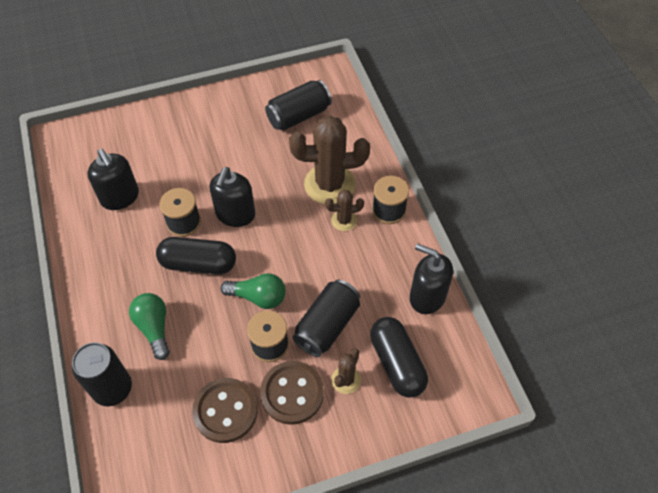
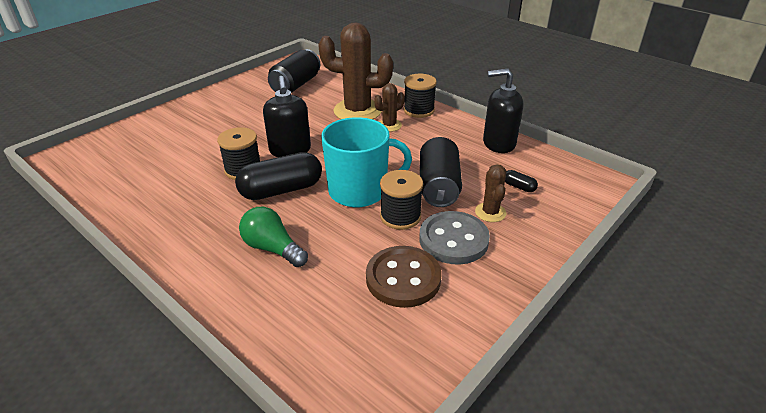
camera: 30 degrees left, 20 degrees down
(112, 389) = (263, 313): black can -> none
(120, 197) = (161, 174): black soap dispenser -> none
(258, 297) = (359, 191): green light bulb -> turquoise mug
(292, 393) = (453, 240): brown button -> grey button
(329, 184) = (357, 111): brown cactus -> brown cactus turned 45 degrees clockwise
(396, 363) = (519, 187): black capsule -> black capsule, size x0.42

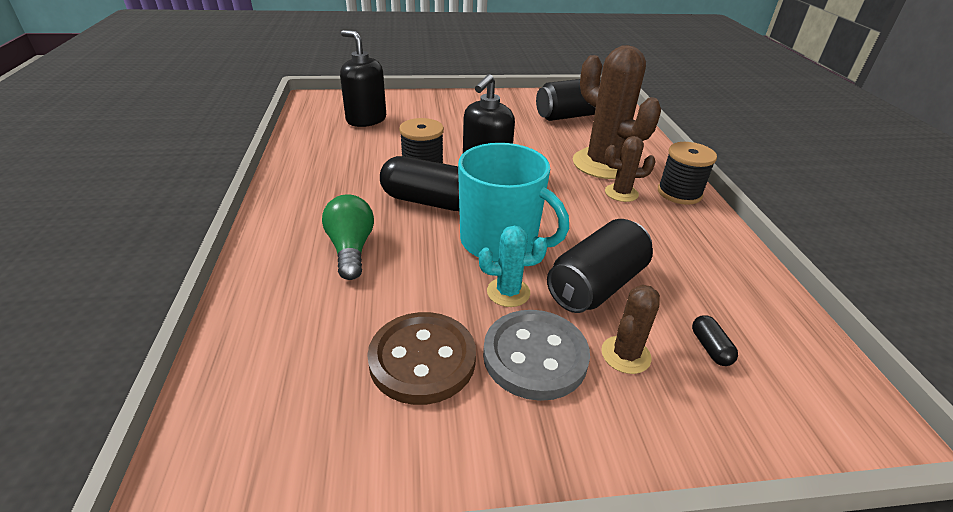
camera: 40 degrees right, 0 degrees up
(400, 216) = (508, 292): black spool -> turquoise cactus
(498, 143) = (746, 279): black soap dispenser -> black soap dispenser (366, 119)

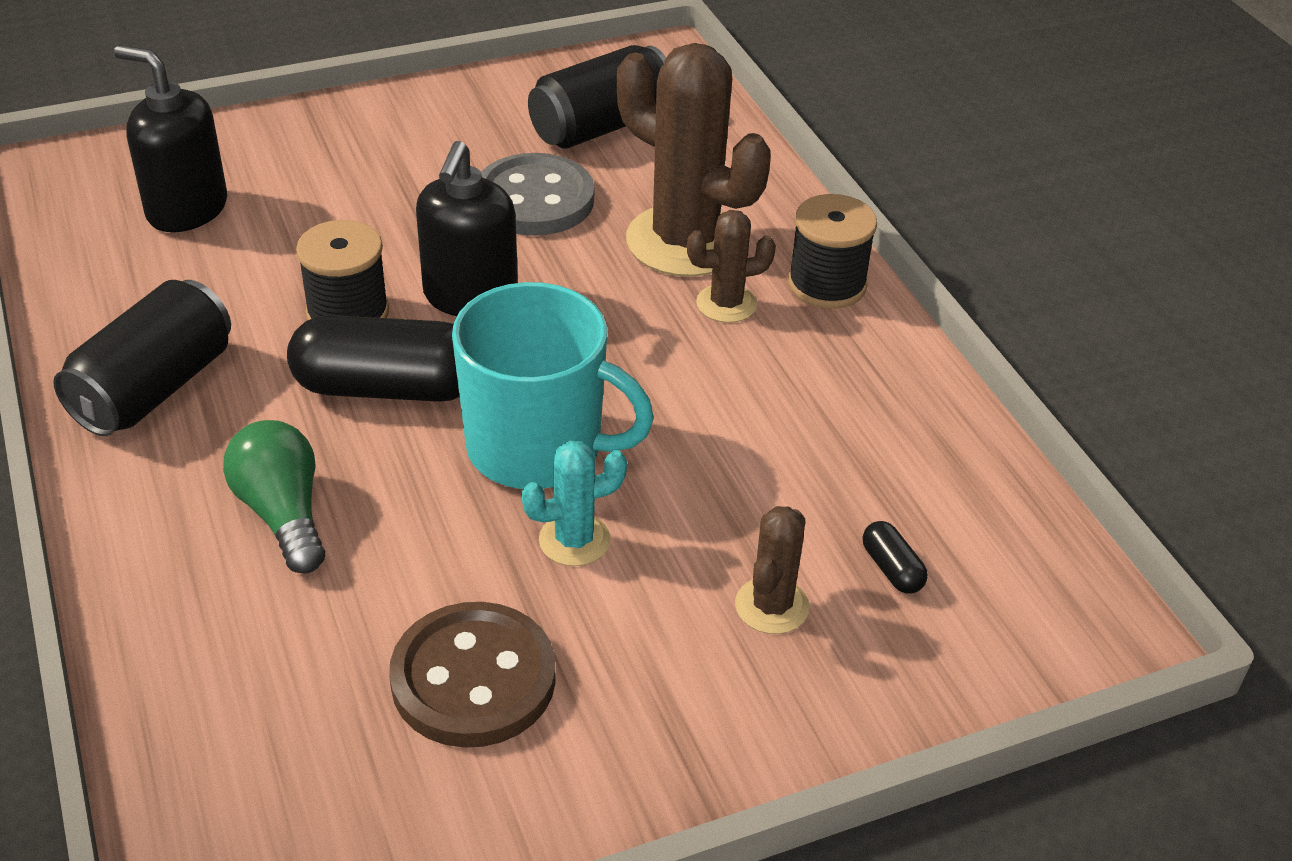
camera: 15 degrees left, 5 degrees up
(535, 356) = (640, 637): grey button -> grey button (534, 199)
(596, 285) = (711, 499): black can -> black can (154, 388)

